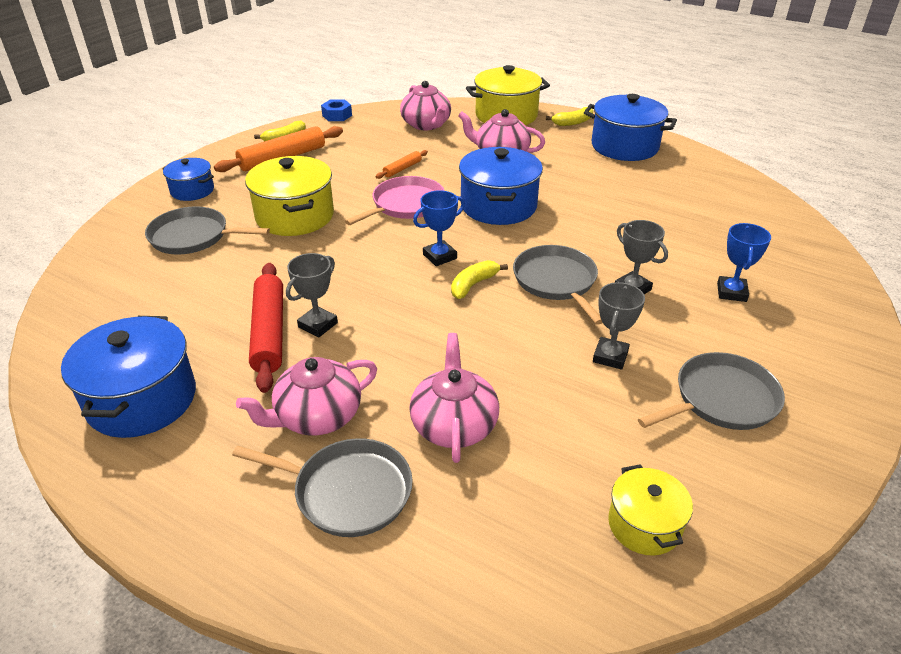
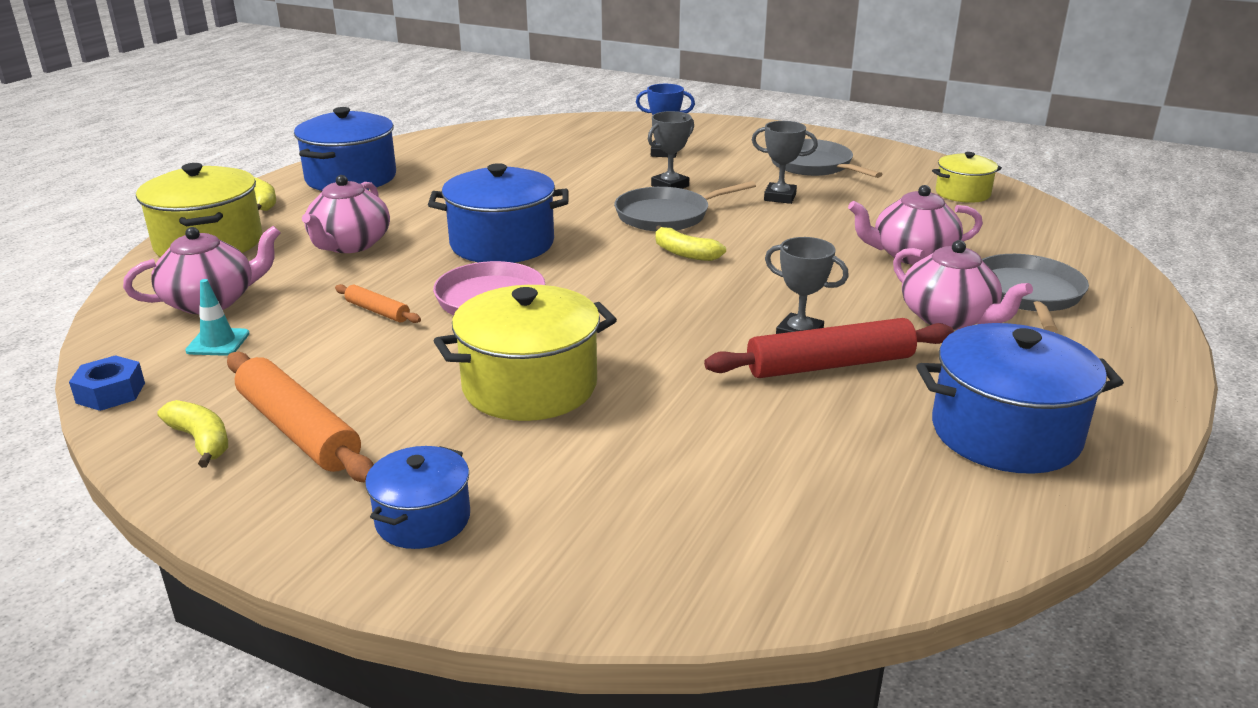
camera: 95 degrees left, 10 degrees down
(193, 237) = (605, 478): grey pan -> none
(378, 131) = (218, 342): none -> turquoise traffic cone
(439, 256) = (629, 273): blue trophy -> none

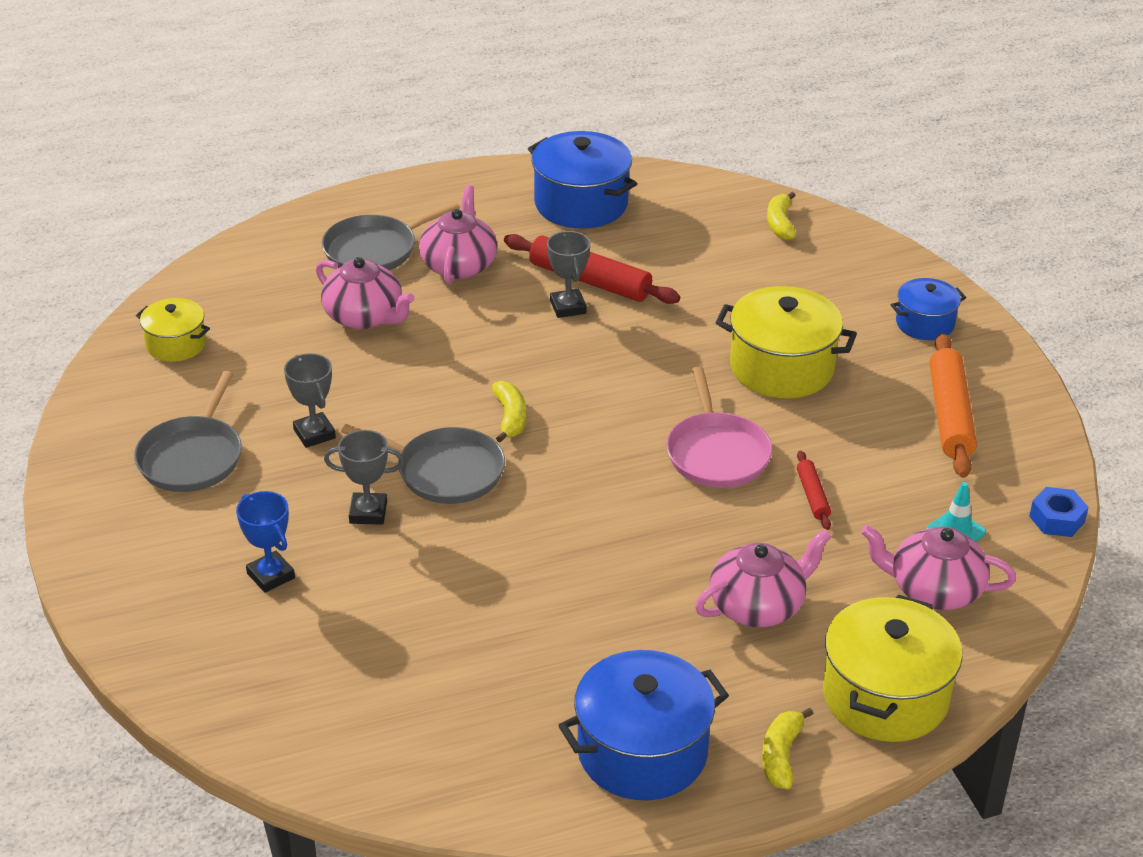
camera: 135 degrees left, 10 degrees up
(201, 441) = (1014, 440): yellow banana -> yellow banana (780, 224)
(377, 311) = (812, 496): orange rolling pin -> red rolling pin
(502, 244) = (629, 521): blue pot -> none

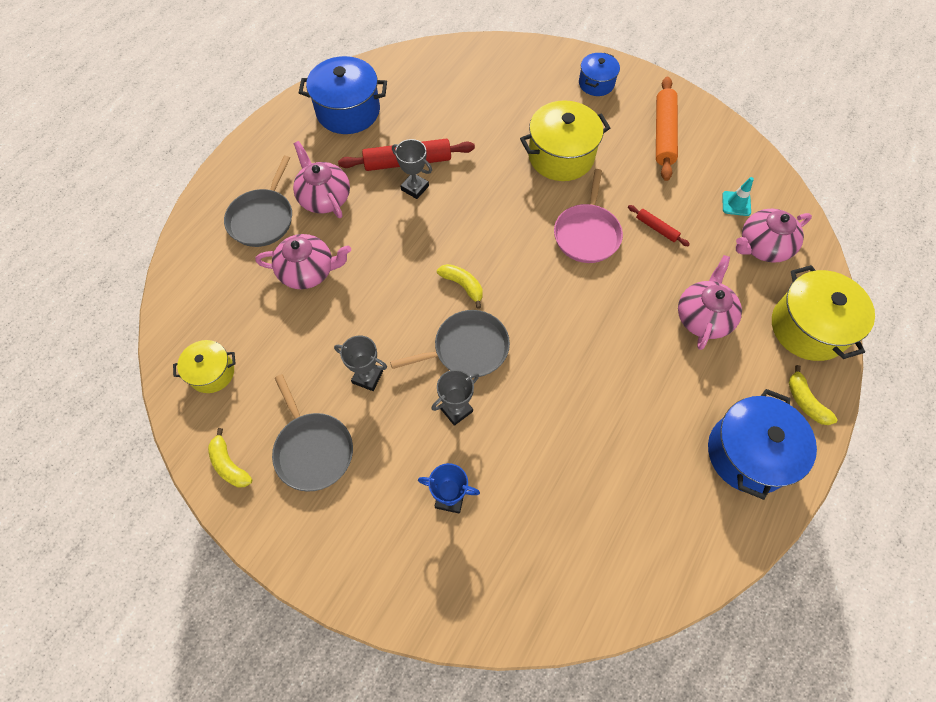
camera: 40 degrees left, 25 degrees up
(716, 453) = (587, 234): pink pan -> pink pan turned 60 degrees clockwise
(780, 224) = (465, 61): yellow banana -> yellow banana (229, 465)
(950, 415) = (663, 134): orange rolling pin -> orange rolling pin turned 45 degrees clockwise
(1056, 519) = (767, 165): blue nut -> none

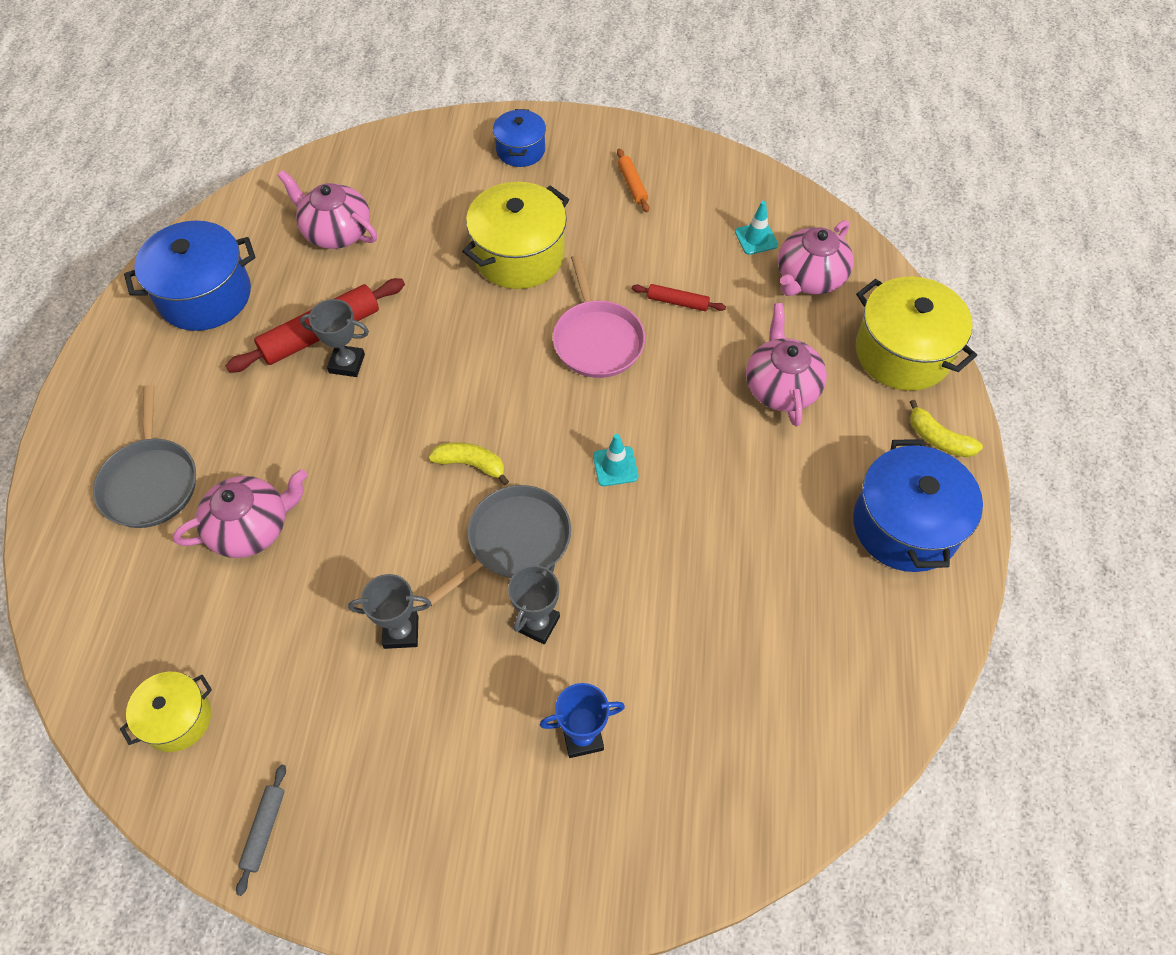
camera: 25 degrees left, 5 degrees down
(229, 465) = (264, 830): yellow banana -> grey rolling pin
(313, 449) = (371, 757): grey pan -> none
(324, 197) = (226, 422): pink teapot -> pink teapot (336, 231)
(558, 326) = (615, 466): none -> turquoise traffic cone
(663, 134) = (632, 185): orange rolling pin -> orange rolling pin, size x0.50

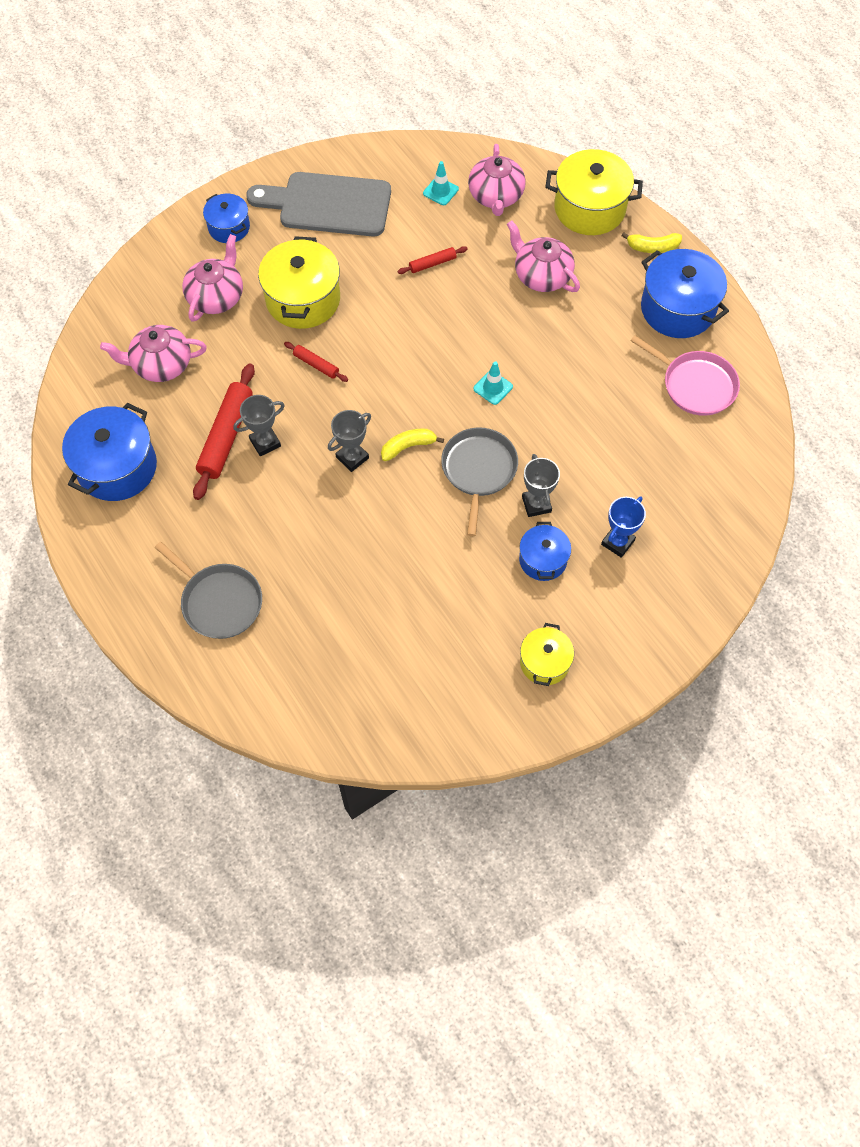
camera: 40 degrees left, 5 degrees up
(177, 719) = (389, 707): yellow pot -> yellow pot (544, 662)
(251, 528) = (314, 579): pink teapot -> pink teapot (216, 297)
(264, 830) = (500, 718): grey rolling pin -> none
(401, 632) = (466, 566): grey trophy -> grey trophy (352, 457)
(468, 323) = (316, 365): none -> red rolling pin
(483, 690) = (543, 560): none -> blue pot
(597, 340) = (407, 320): pink pan -> pink pan (695, 385)
(632, 185) = (328, 204): orange rolling pin -> grey cutting board

